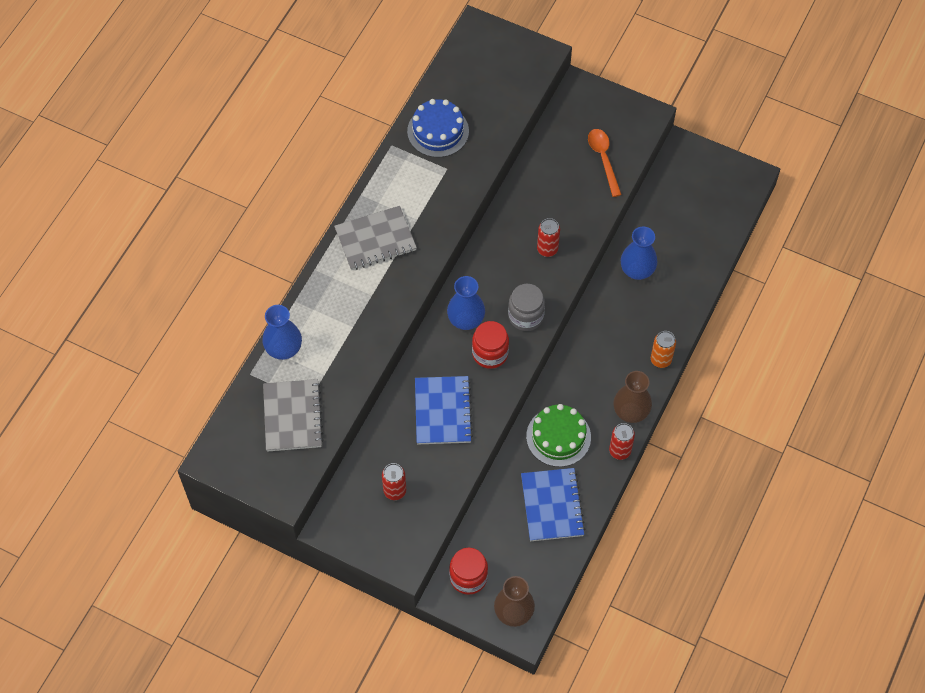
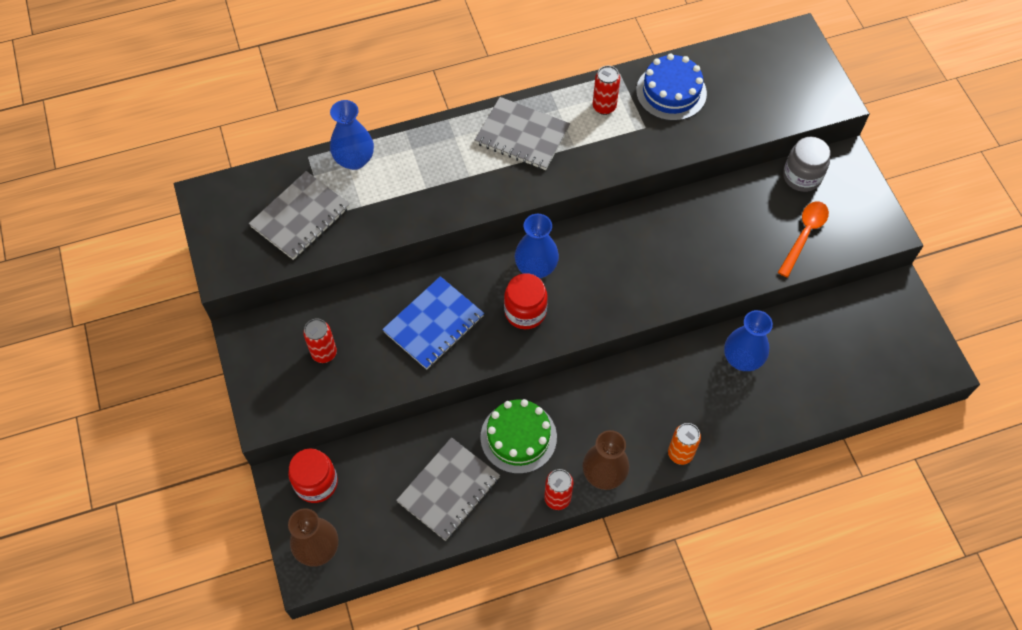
camera: 45 degrees right, 0 degrees up
(525, 316) = (589, 307): grey jar -> grey jar (802, 176)
(547, 249) = (670, 268): red can -> red can (604, 107)
(552, 505) = (449, 490): blue notebook -> grey notebook

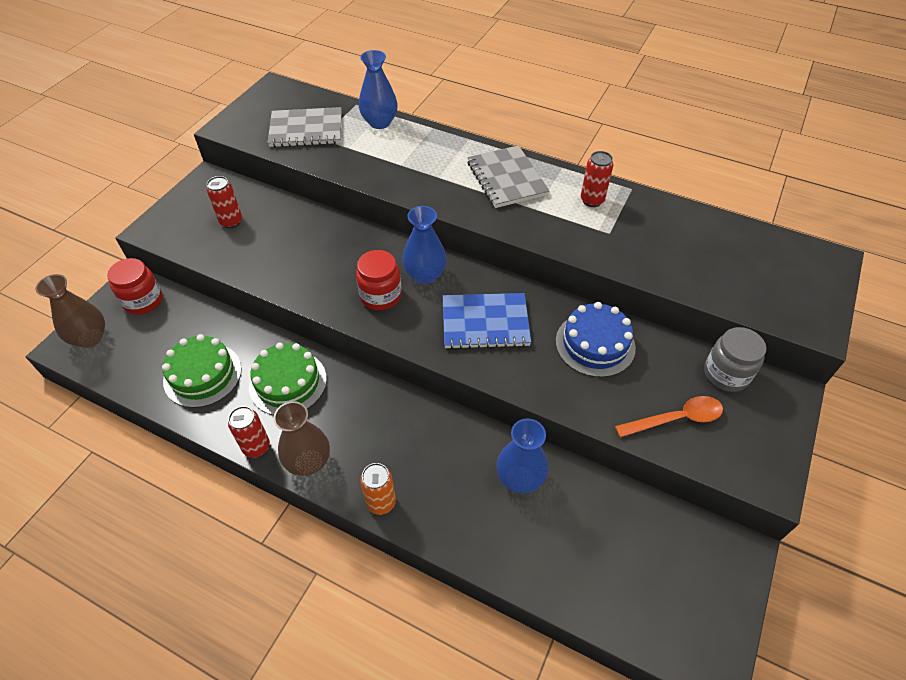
camera: 45 degrees right, 10 degrees down
(434, 324) = (314, 257): blue notebook -> blue notebook (485, 323)
(449, 490) = (202, 375): grey notebook -> green cake
(671, 92) = (660, 225): blue cake -> blue cake (595, 344)

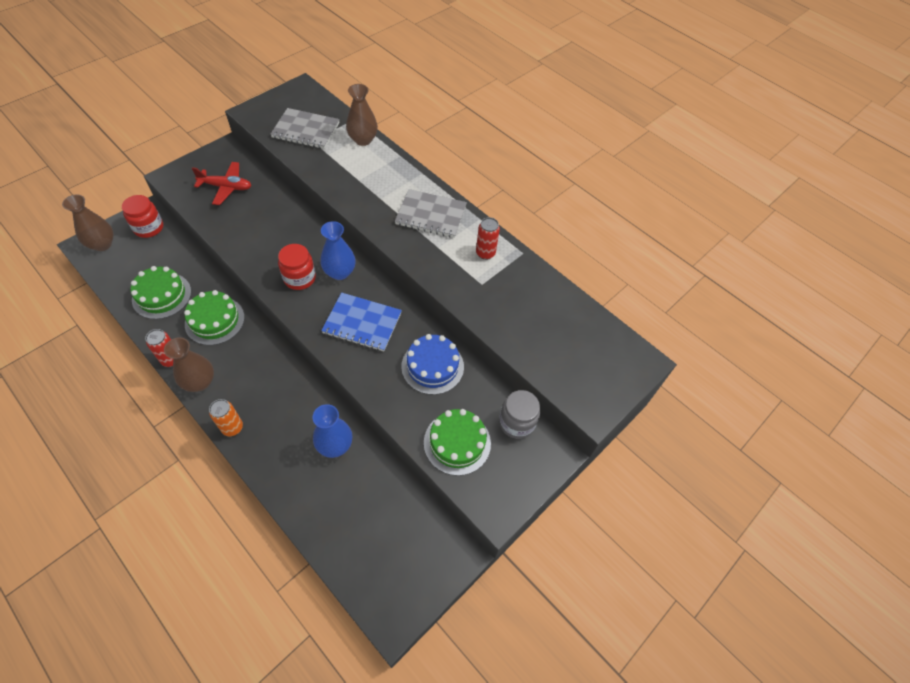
camera: 15 degrees right, 5 degrees up
(231, 222) = (226, 187): red can -> red plane
(379, 122) = (363, 140): blue vase -> brown vase
(506, 179) = (431, 215): grey notebook -> grey notebook turned 75 degrees counterclockwise
(676, 419) = (457, 443): orange spoon -> green cake

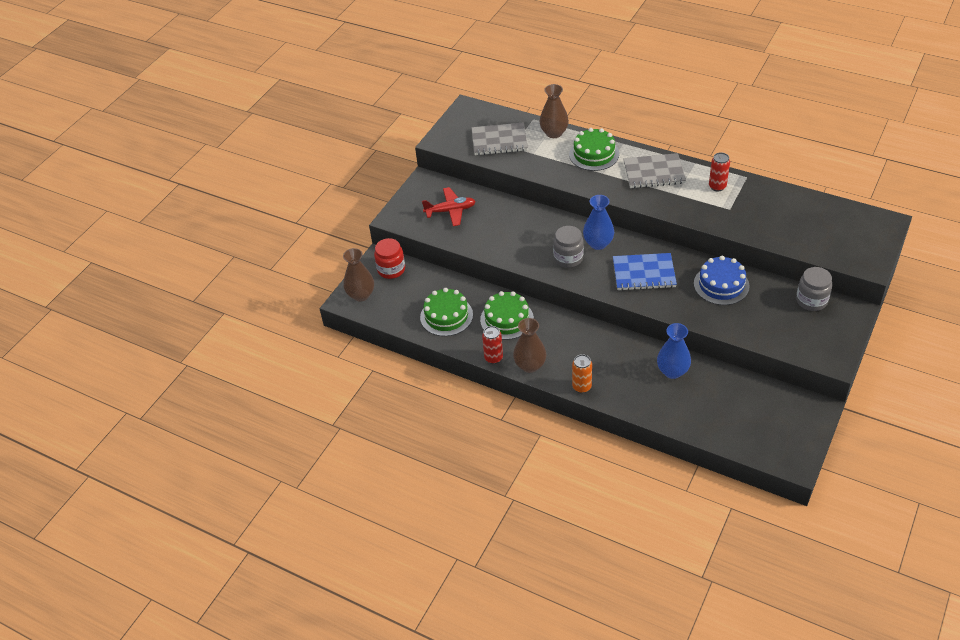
camera: 10 degrees left, 10 degrees down
(299, 278) = (568, 258): red jar -> grey jar
(457, 443) = (775, 328): green cake -> green cake (594, 154)

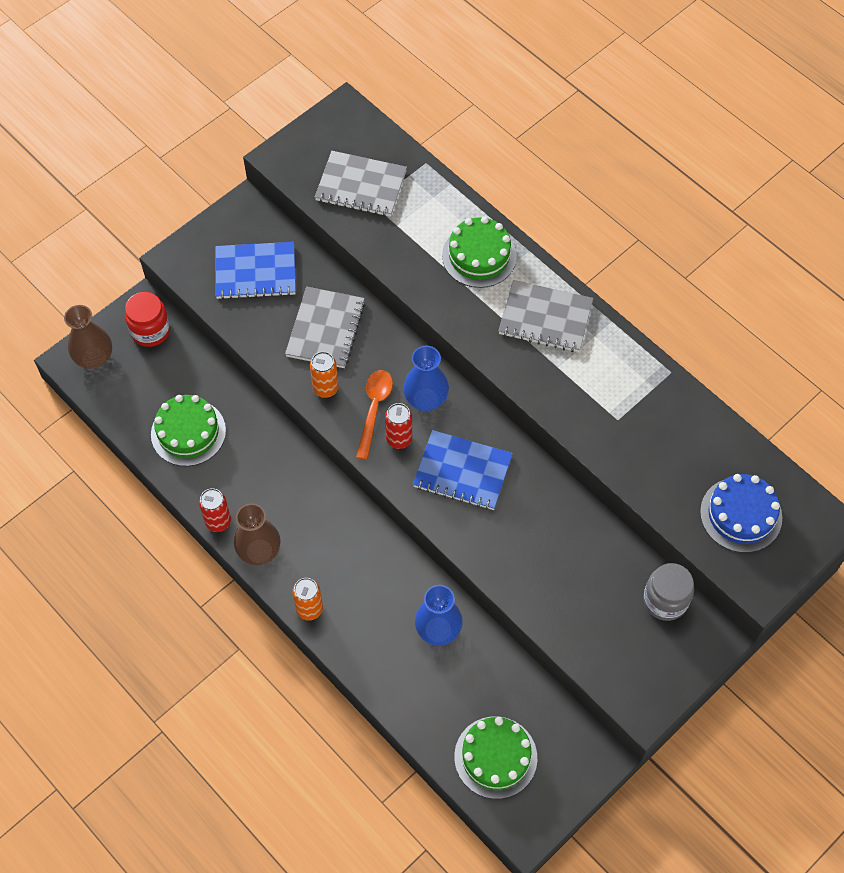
camera: 15 degrees right, 15 degrees up
(450, 211) = (255, 272): red plane -> blue notebook
(507, 319) = (263, 466): green cake -> green cake (495, 757)
(513, 226) = (326, 329): none -> grey notebook
(530, 257) = (325, 388): none -> orange can
(554, 133) = (442, 198): brown vase -> none
(568, 258) = (374, 409): grey jar -> orange spoon
(717, 186) = (621, 374): red can -> red can (399, 439)
(721, 285) = (557, 529): blue cake -> blue cake (741, 515)

